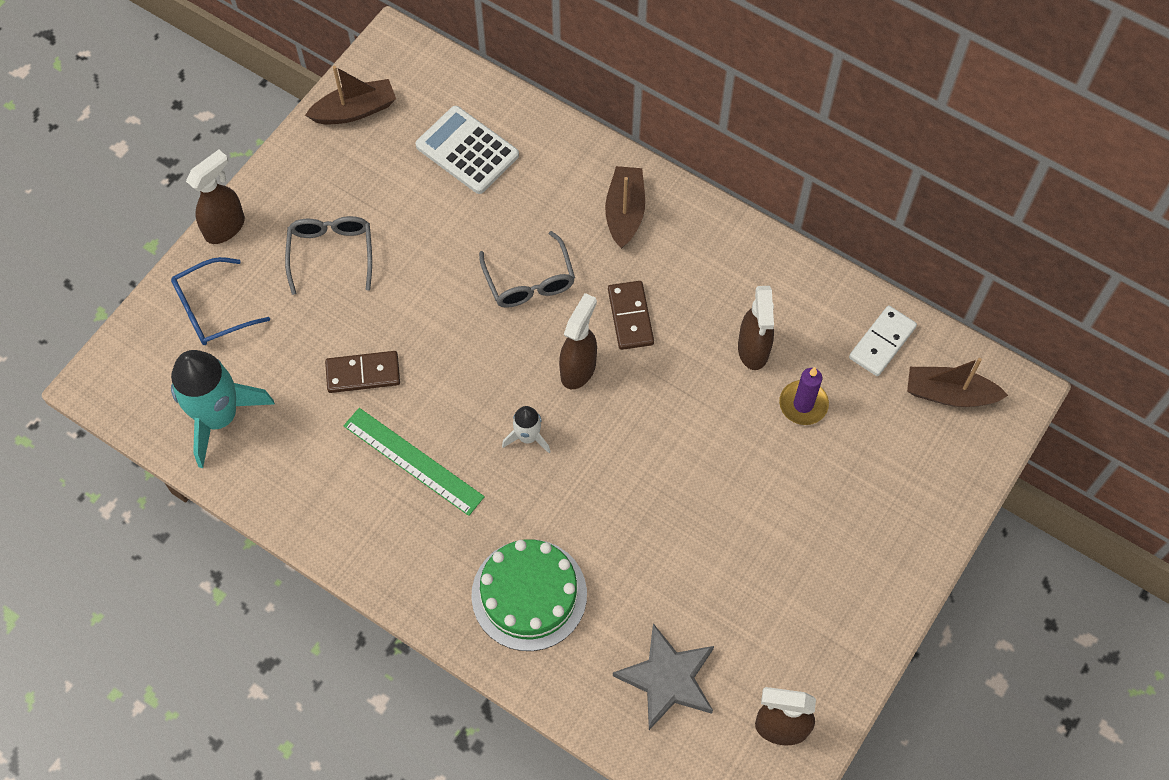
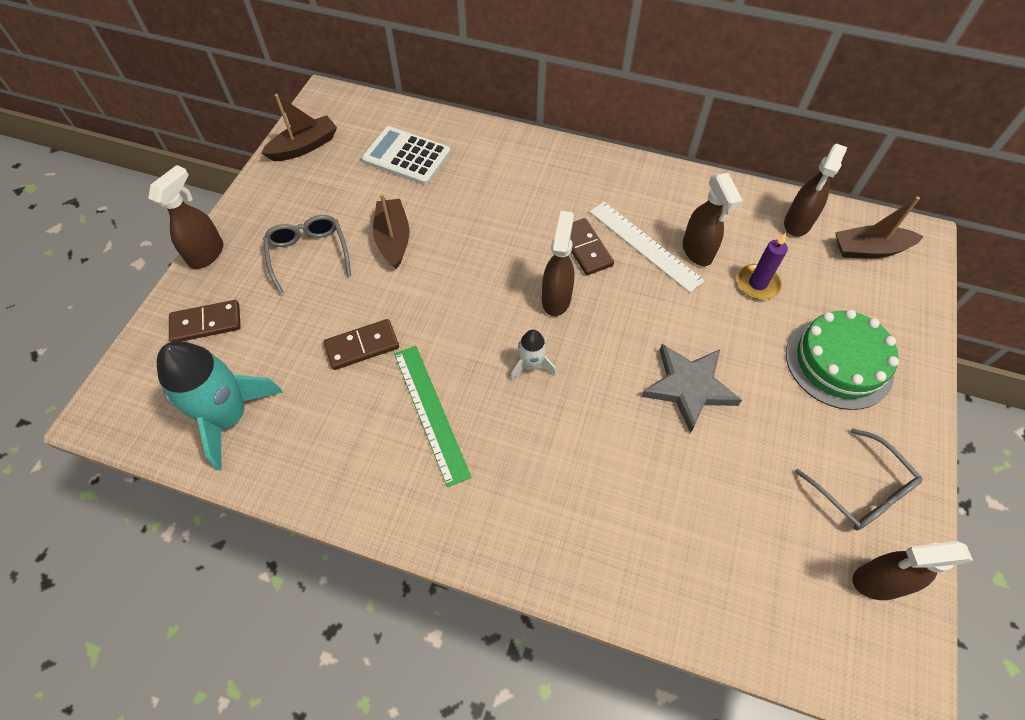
camera: 15 degrees left, 5 degrees down
(212, 310) = (206, 323): blue glasses -> brown domino
(413, 461) = (430, 412): green ruler -> green ruler turned 45 degrees clockwise
(529, 281) = (489, 239): grey glasses -> grey glasses (860, 489)
(529, 594) = (582, 512): green cake -> green cake (838, 362)
(625, 213) = (551, 174): brown boat -> brown boat (393, 239)
(668, 679) = (749, 561): grey star -> grey star (689, 387)
(698, 328) = (645, 245): none -> white ruler
(882, 342) = (797, 224): white domino -> brown spray bottle

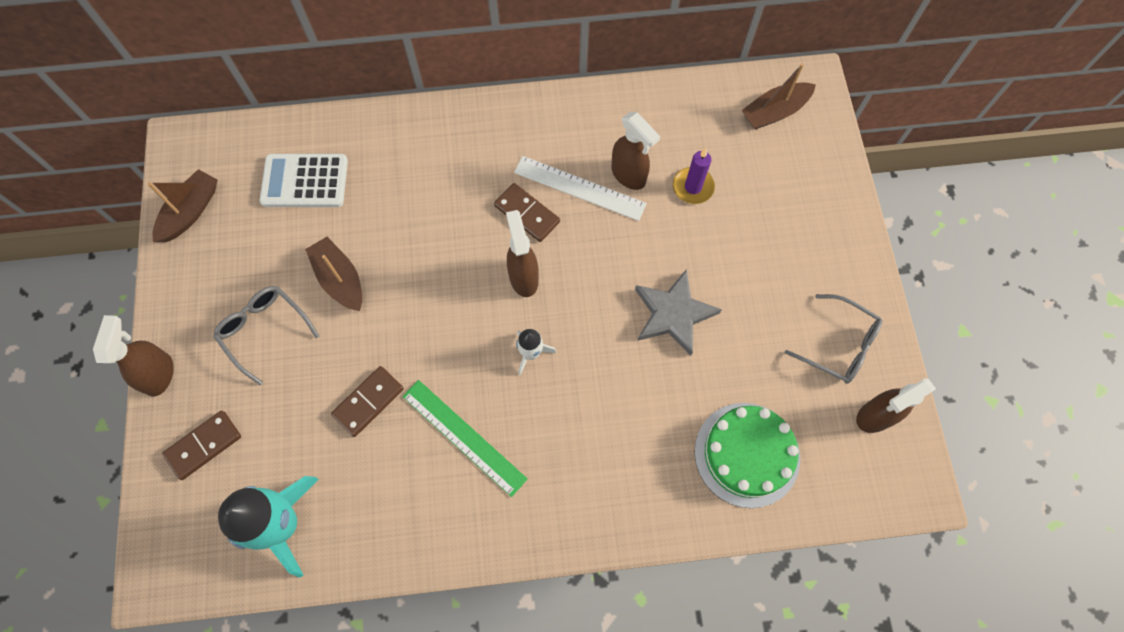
camera: 25 degrees left, 10 degrees up
(797, 224) = (705, 109): brown spray bottle -> none
(838, 362) = (785, 236): green cake -> green cake (747, 454)

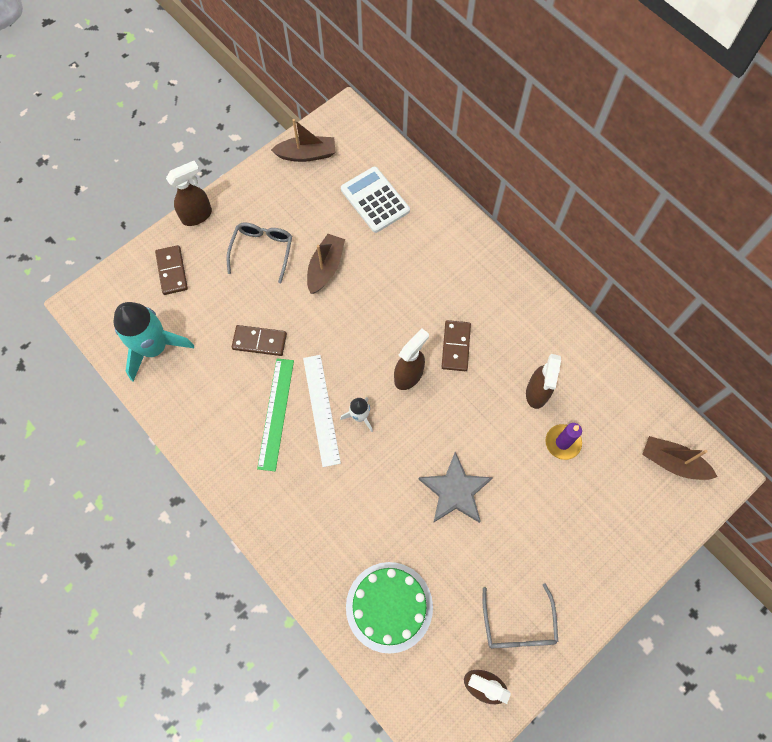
camera: 55 degrees right, 0 degrees up
(204, 445) = (172, 271): brown domino -> brown domino turned 60 degrees clockwise
(579, 188) = (501, 367): white ruler -> white ruler (321, 409)

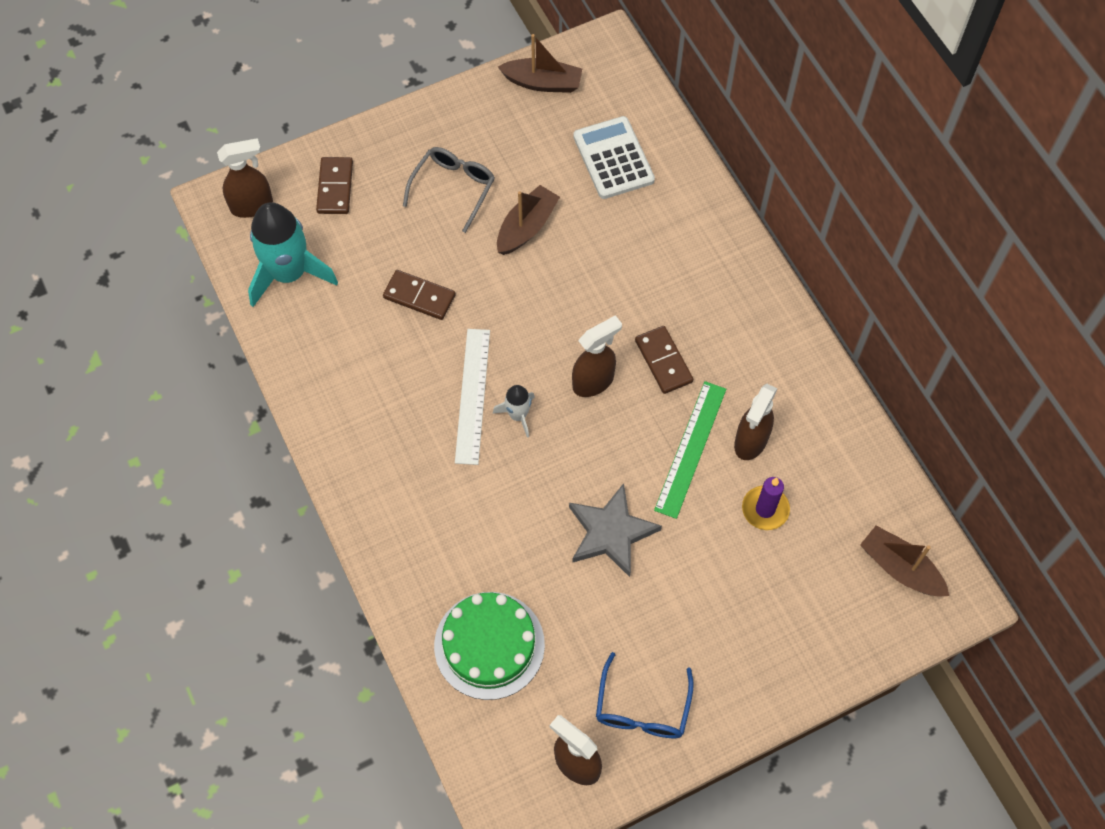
camera: 15 degrees right, 5 degrees down
(197, 215) = (384, 127): brown spray bottle -> brown spray bottle (252, 206)
(276, 413) = (415, 386): green ruler -> green ruler (690, 448)
(456, 346) = (663, 361): brown domino -> brown domino turned 45 degrees counterclockwise
(518, 625) = (642, 708): grey glasses -> blue glasses

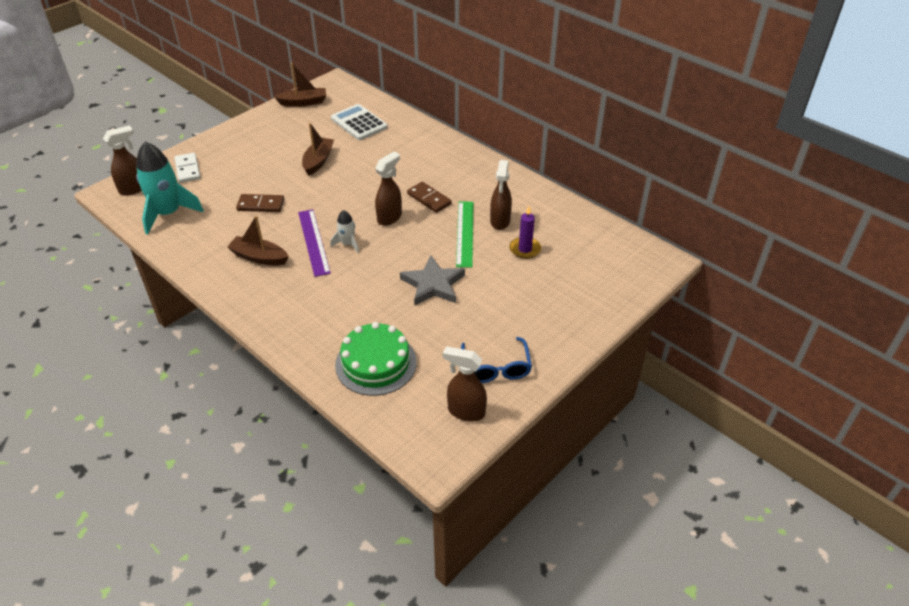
camera: 20 degrees left, 20 degrees down
(335, 187) = (187, 169): brown domino -> white domino
(453, 188) = (265, 154): grey glasses -> none
(472, 395) = (314, 242): white ruler -> purple ruler
(900, 568) = (621, 255): brown boat -> brown boat (259, 257)

